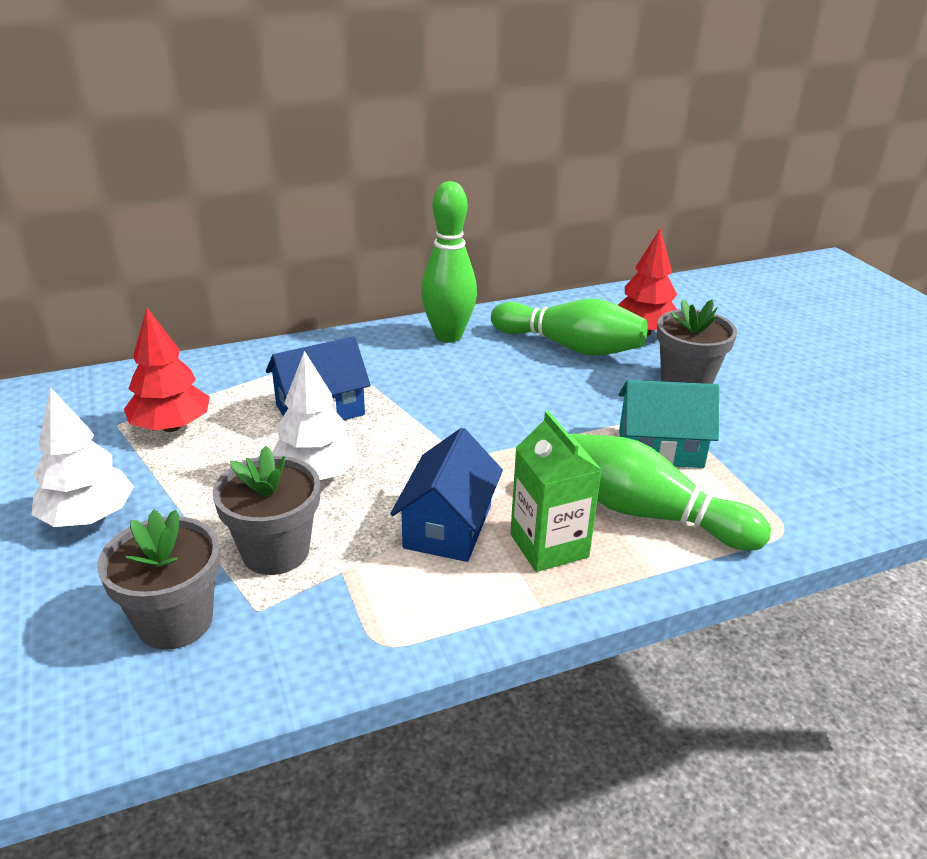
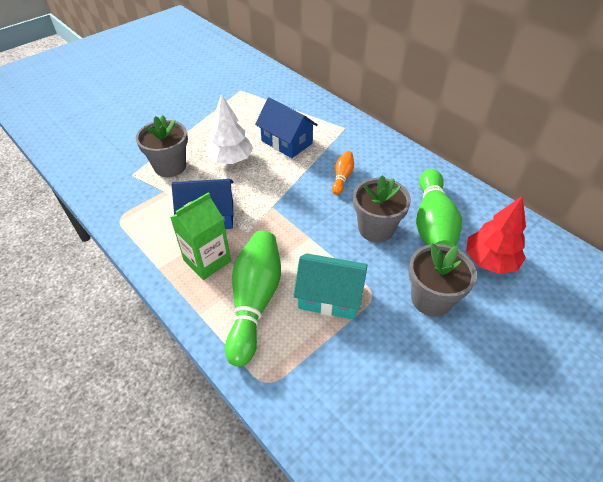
camera: 70 degrees right, 15 degrees up
(89, 517) = (174, 110): white tree -> none
(171, 427) = (246, 104): red tree -> none
(175, 621) = (120, 156): grey flower pot -> grey flower pot (376, 229)
(441, 383) = (342, 177): none -> orange bowling pin
(448, 336) = (400, 164): green bowling pin -> none
(660, 449) = (329, 297): turquoise house -> turquoise house turned 60 degrees counterclockwise

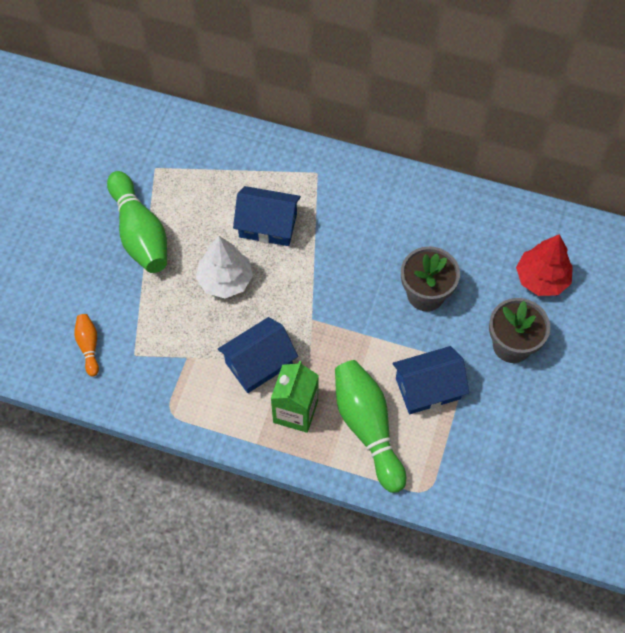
camera: 30 degrees left, 15 degrees up
(170, 166) = (167, 323): grey flower pot -> none
(329, 297) = (428, 388): turquoise house -> blue house
(342, 177) = (357, 246): orange bowling pin -> orange bowling pin (89, 346)
(432, 224) = (473, 261): green bowling pin -> green bowling pin (140, 233)

